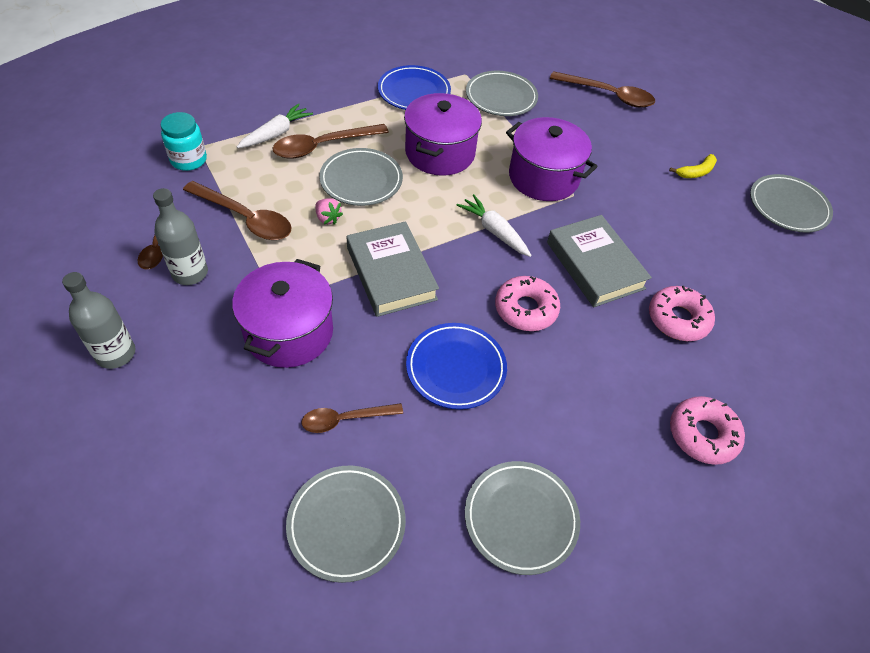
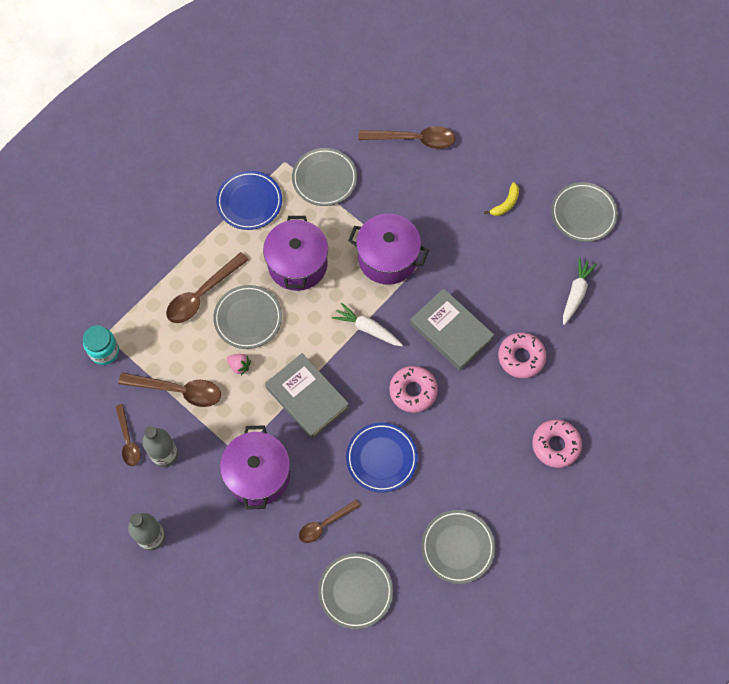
camera: 15 degrees left, 15 degrees up
(275, 134) = (158, 296): white carrot -> white carrot (576, 293)

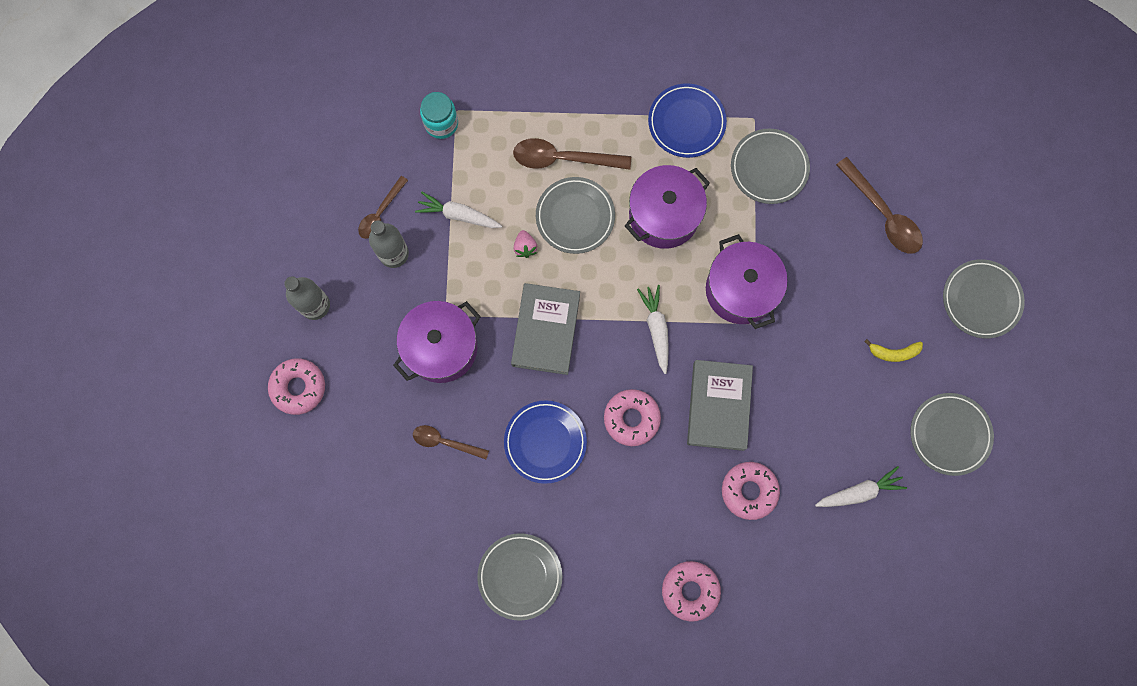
camera: 50 degrees right, 10 degrees up
(178, 390) = (459, 215): brown spoon -> white carrot
(199, 595) = (298, 387): none -> pink donut
(355, 591) = (408, 518): grey plate -> grey plate (981, 300)

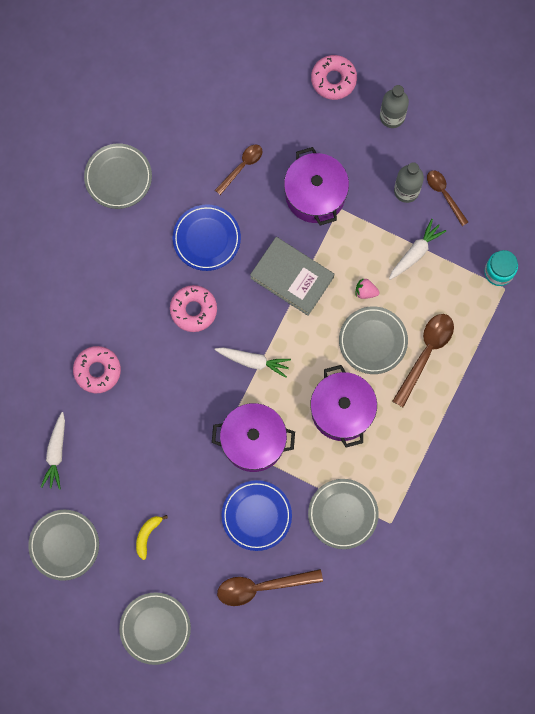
camera: 115 degrees right, 0 degrees up
(686, 122) = (412, 466): blue plate -> blue plate (256, 516)
(690, 590) = (48, 293): pink donut -> none
(718, 406) = (171, 379): grey book -> none

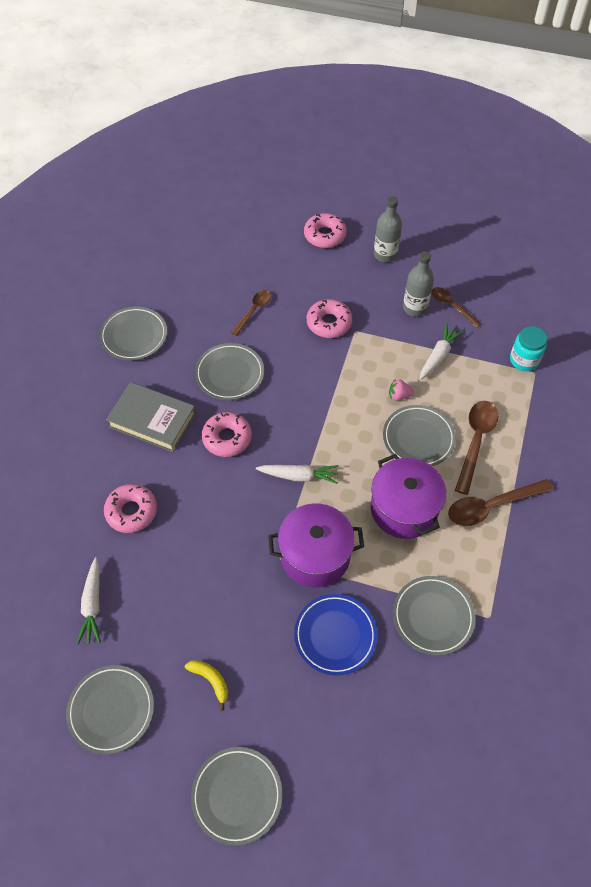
camera: 10 degrees left, 20 degrees down
(147, 535) = (211, 680): yellow banana -> yellow banana turned 120 degrees clockwise
(206, 238) = (230, 374): blue plate -> grey plate
(262, 586) = (359, 718): brown spoon -> brown spoon (491, 506)
(292, 277) = (322, 394): grey book -> grey book (152, 420)
(315, 194) = (329, 323): purple pot -> pink donut

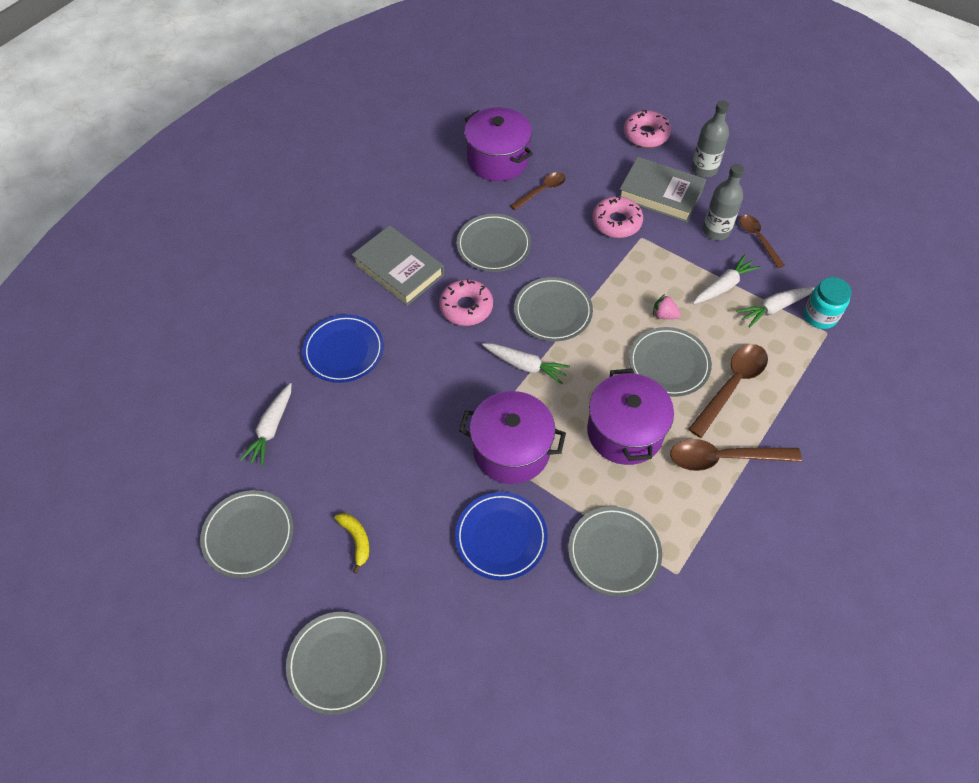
camera: 20 degrees right, 0 degrees up
(131, 511) = (344, 351): pink donut -> blue plate
(134, 336) = (412, 184): grey plate -> grey plate (553, 312)
(203, 292) = (498, 160): none -> purple pot
(357, 287) = (660, 194): none -> grey book
(485, 364) = (774, 308): none -> white carrot

